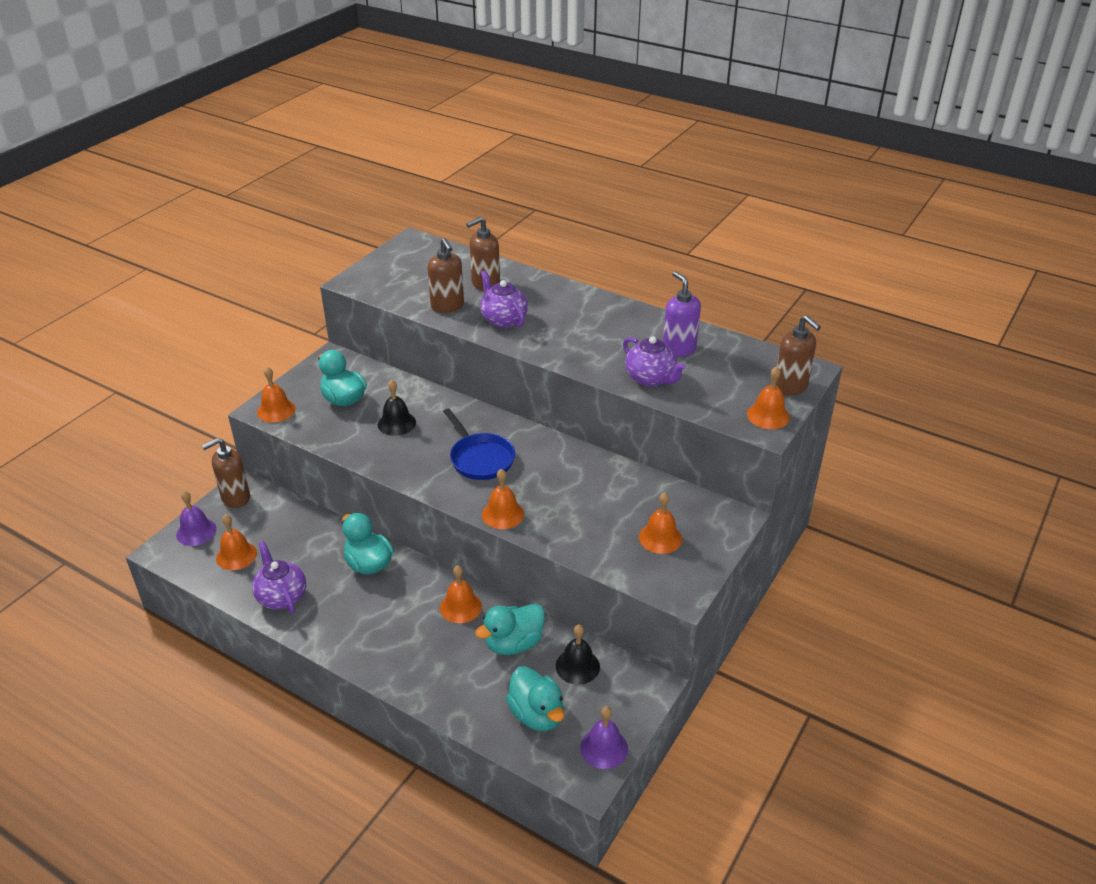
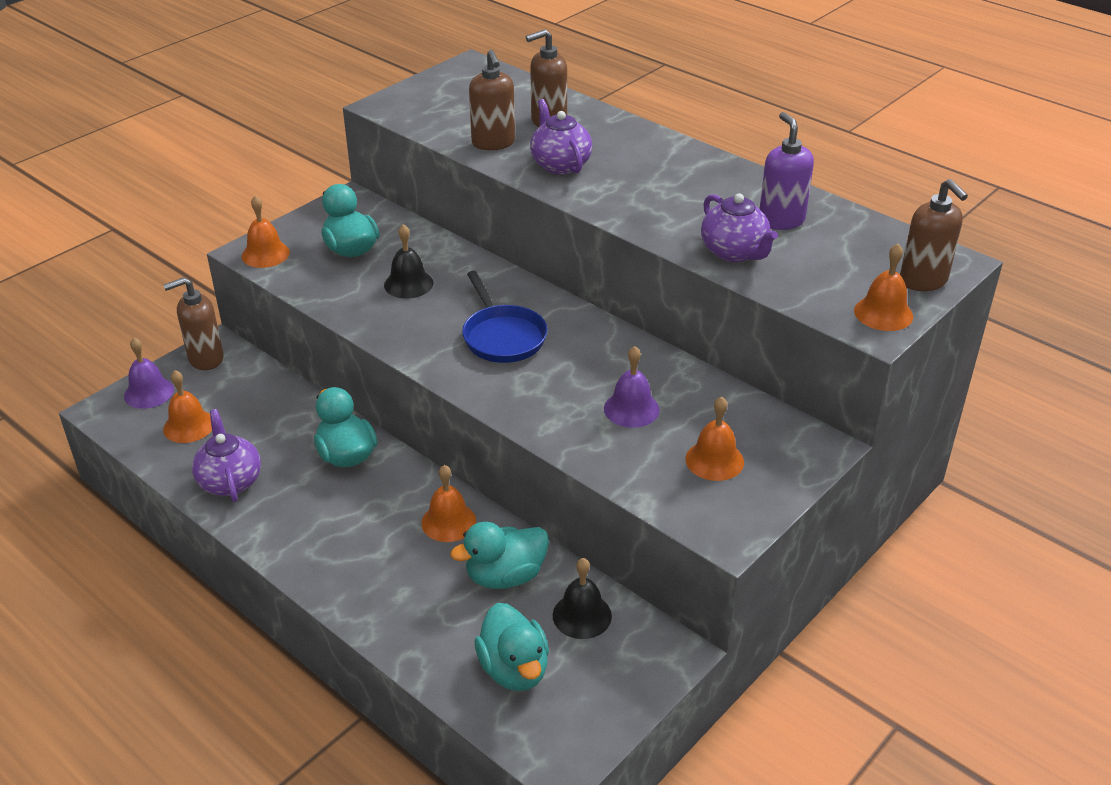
camera: 10 degrees right, 0 degrees up
(503, 514) = (514, 407): orange bell -> none
(604, 748) = (592, 725): purple bell -> purple bell (631, 409)

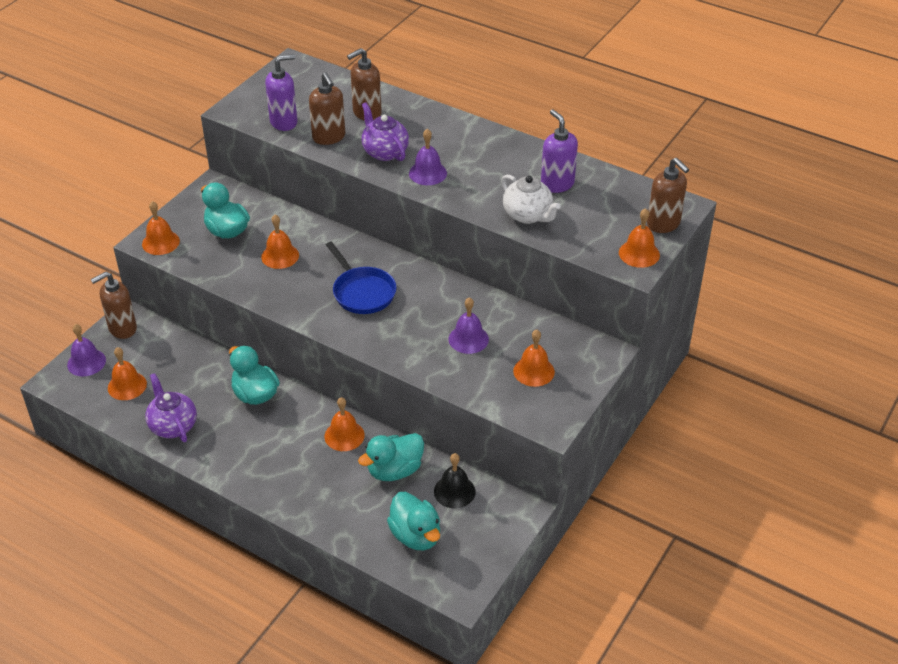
camera: 10 degrees left, 5 degrees up
(408, 284) = (280, 256): black bell -> orange bell
(442, 123) = (284, 122): none -> purple soap dispenser
(610, 192) = (427, 173): none -> purple bell
(734, 252) = (528, 215): purple teapot -> white teapot

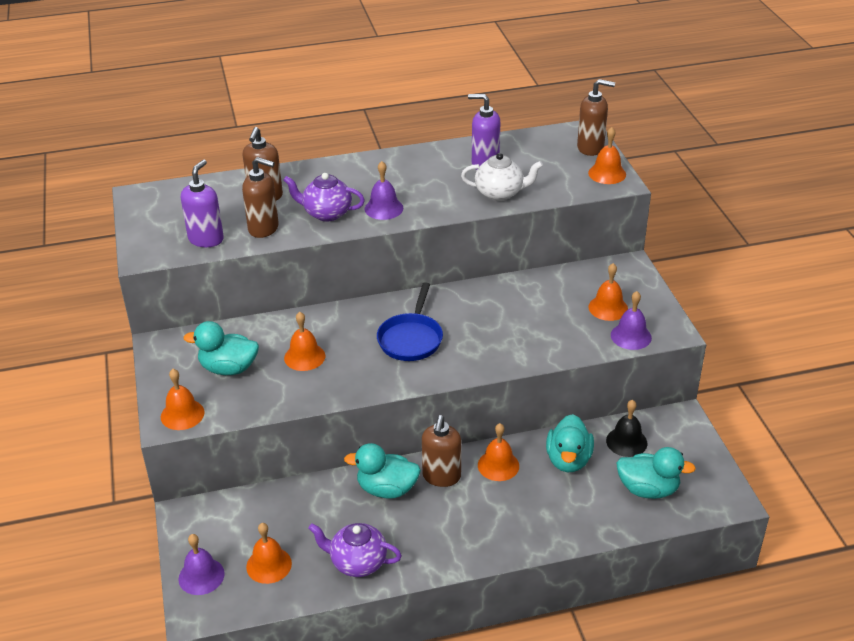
camera: 45 degrees left, 5 degrees down
(122, 329) = (193, 527): brown soap dispenser -> brown soap dispenser (441, 477)
(362, 292) = (411, 339): blue pan -> blue pan turned 90 degrees clockwise
(468, 339) = (535, 318): purple bell -> purple bell (631, 336)

